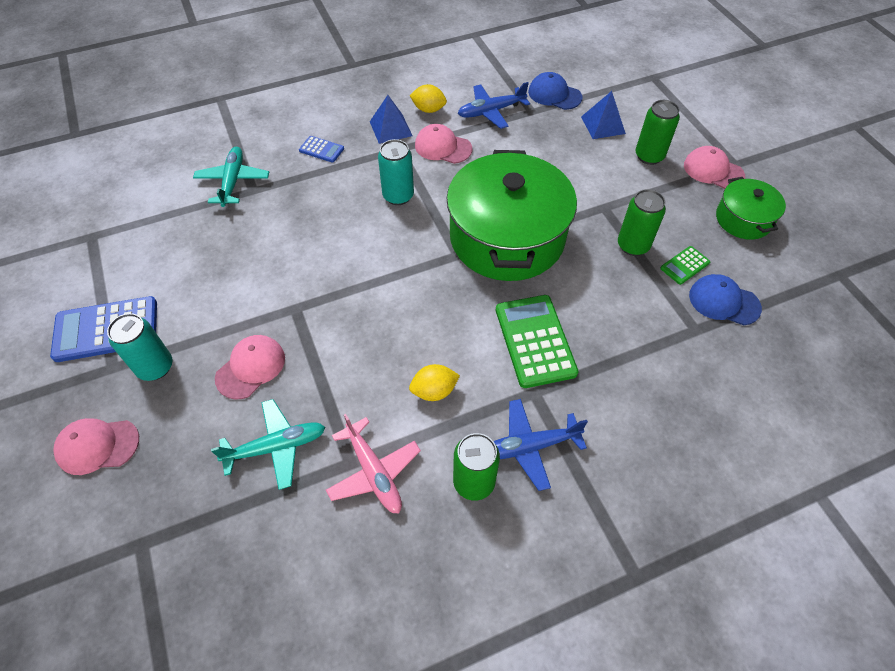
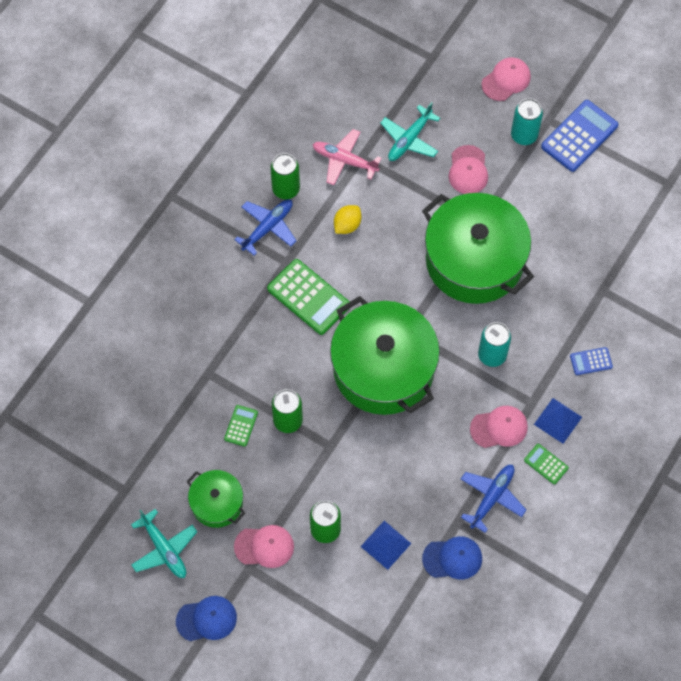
camera: 145 degrees right, 10 degrees up
(233, 181) = (625, 288): turquoise plane -> turquoise plane (164, 549)
(336, 277) = (474, 260): none -> green pot
(428, 109) = (546, 464): yellow lemon -> green calculator
(723, 301) = (199, 409): blue cap -> blue cap (207, 619)

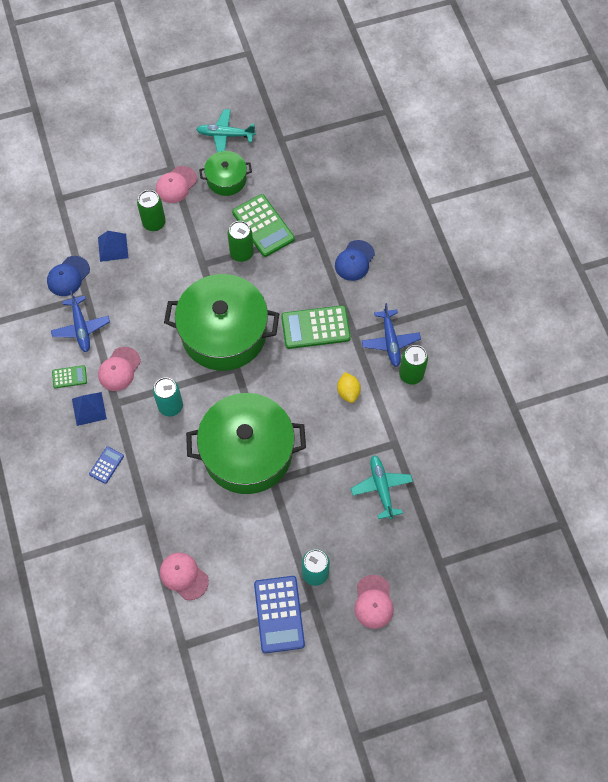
camera: 130 degrees right, 0 degrees up
(207, 619) = (163, 128): blue cap -> blue cap (354, 261)
(241, 426) = (263, 226): green calculator -> green calculator, size x2.00
(344, 160) = (401, 430): pink plane -> none
(468, 170) = (321, 508): pink cap -> pink cap (183, 576)

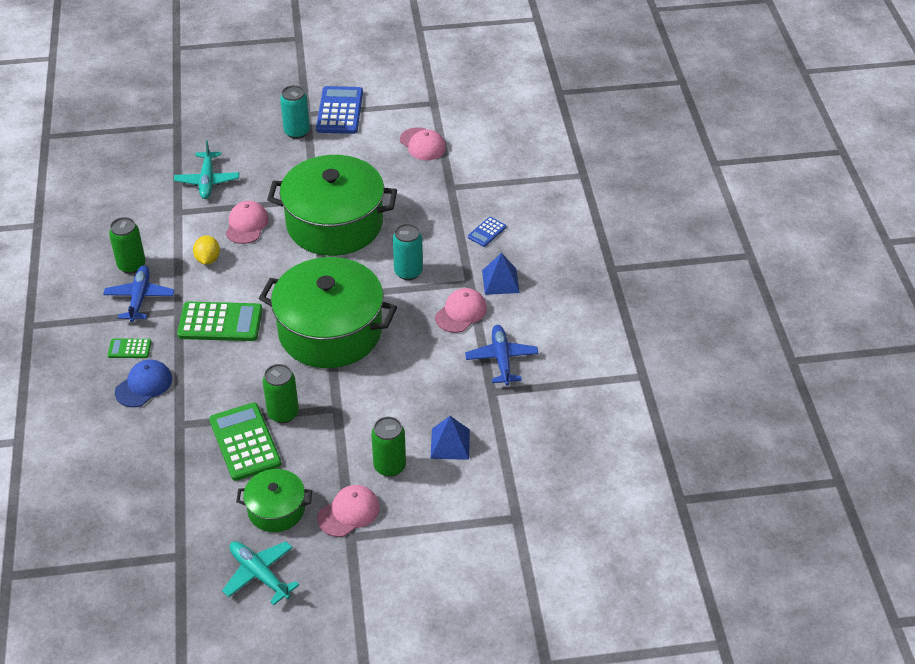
camera: 170 degrees left, 20 degrees down
(68, 276) = (512, 417): blue cap -> none
(69, 377) = (520, 313): green calculator -> green calculator (129, 349)
(225, 135) = (259, 574): turquoise plane -> turquoise plane turned 150 degrees counterclockwise
(373, 602) = (250, 108): pink cap -> pink cap (246, 224)

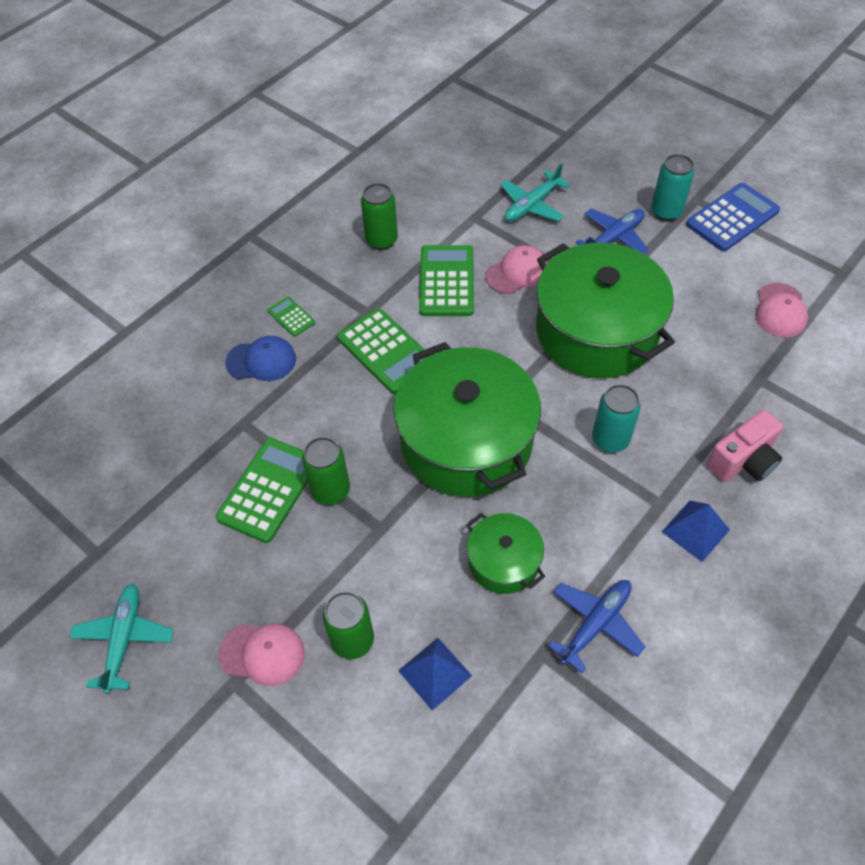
camera: 50 degrees right, 10 degrees up
(140, 298) = (353, 275): blue plane -> blue plane (614, 238)
(208, 259) = (446, 281): yellow lemon -> green calculator
(276, 509) = (212, 585): green pot -> green pot (503, 562)
(461, 312) = (613, 531): pink cap -> none
(487, 232) = (743, 461): blue calculator -> pink camera

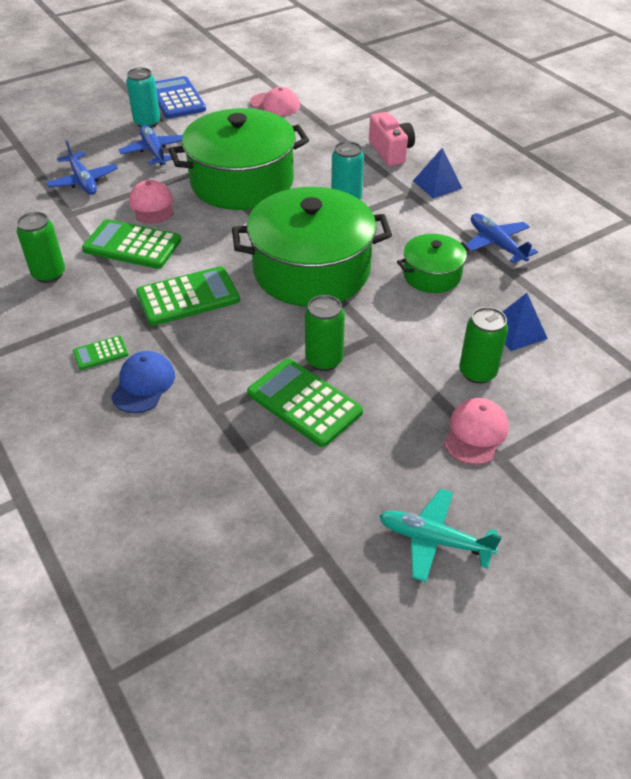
camera: 75 degrees left, 10 degrees down
(532, 205) = (83, 181): turquoise plane -> blue plane

